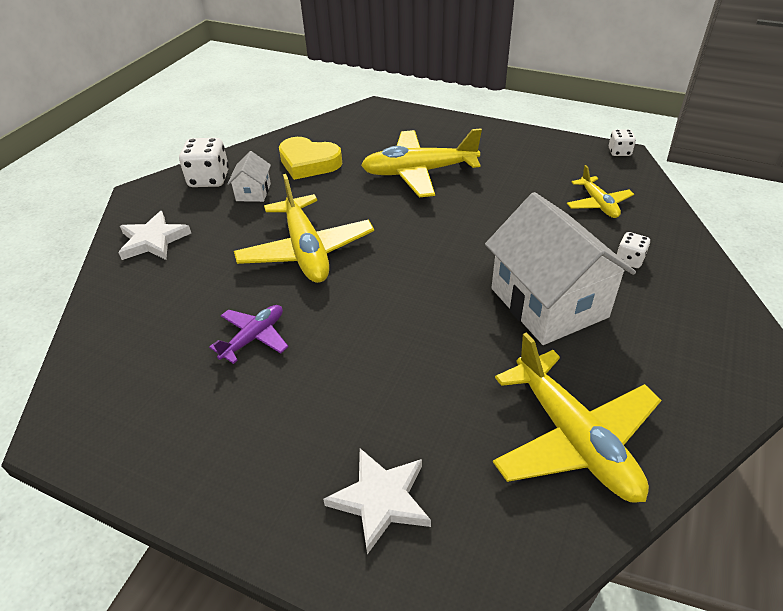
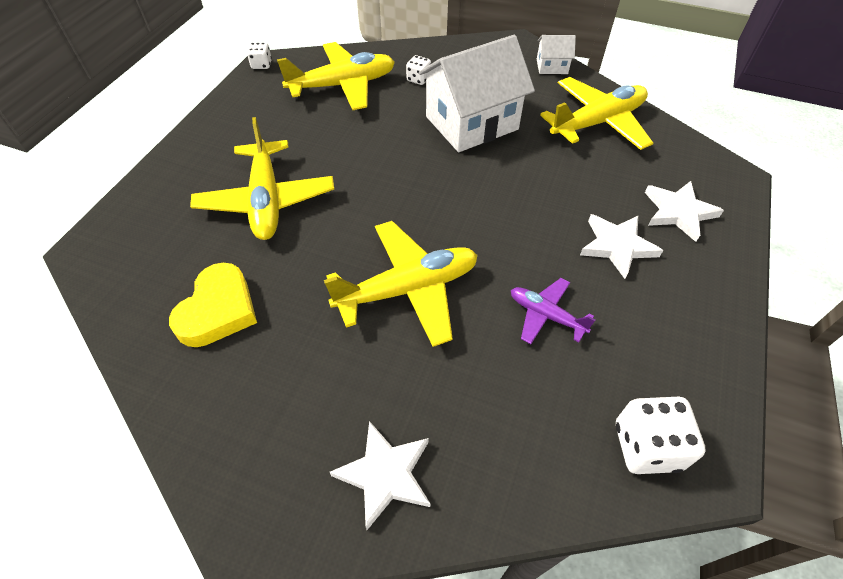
camera: 95 degrees left, 10 degrees up
(209, 179) = (234, 436): white dice -> white dice (646, 446)
(253, 192) = (280, 366): white house -> white house (552, 66)
(331, 414) = (617, 246): none -> white star
(598, 204) = (342, 85): yellow plane -> yellow plane, size x1.85

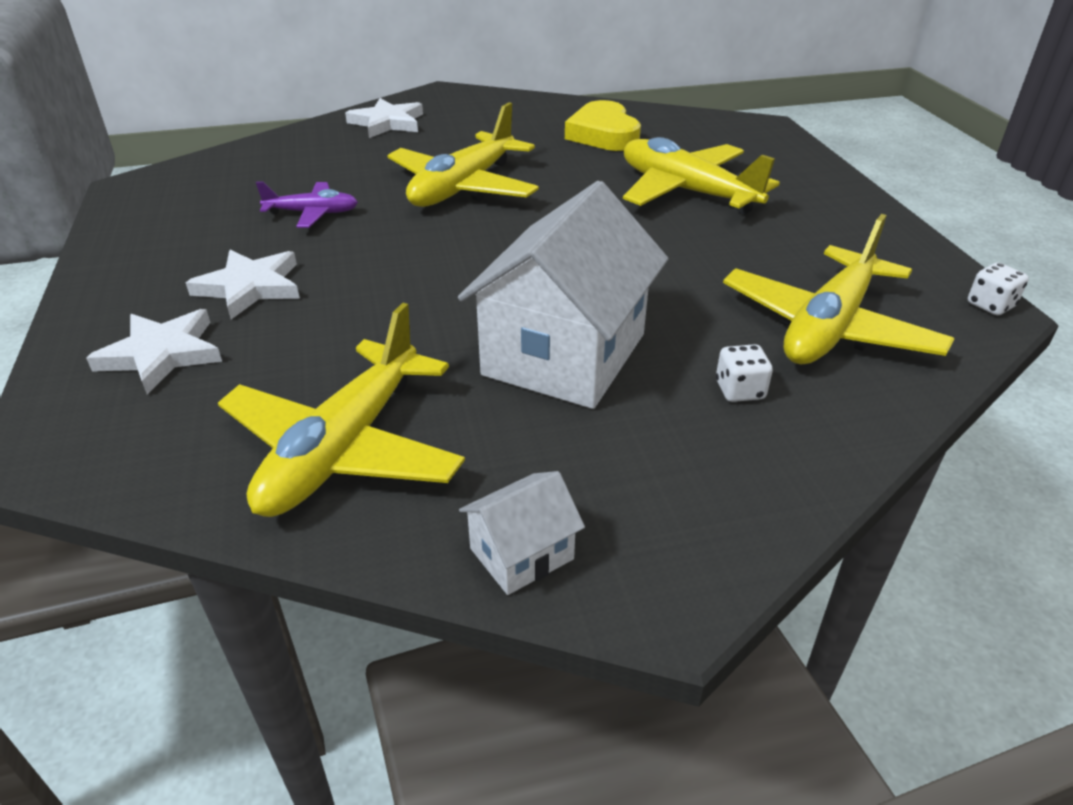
camera: 145 degrees right, 15 degrees down
(646, 446) = (190, 180): white dice -> none

